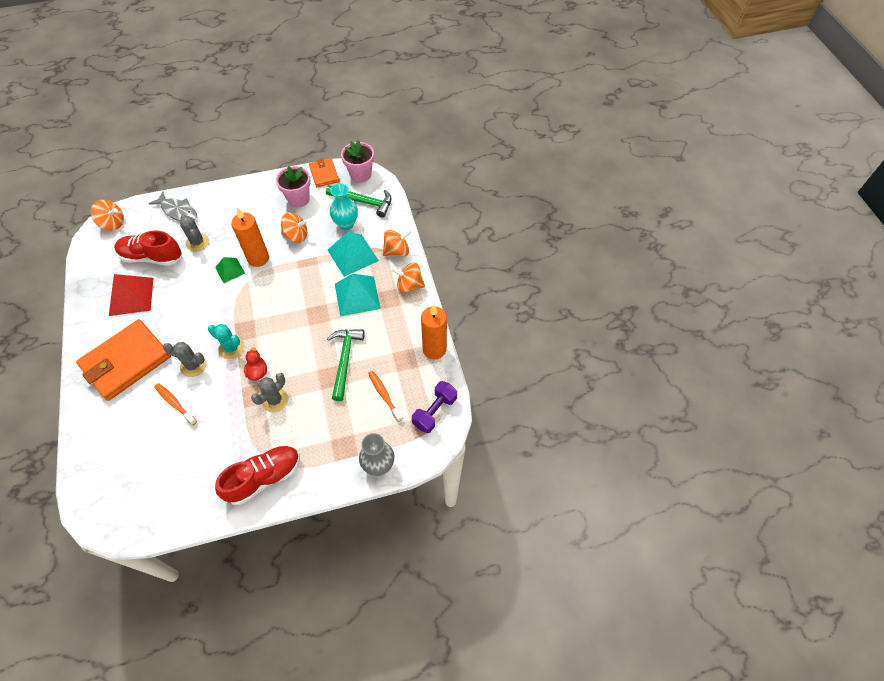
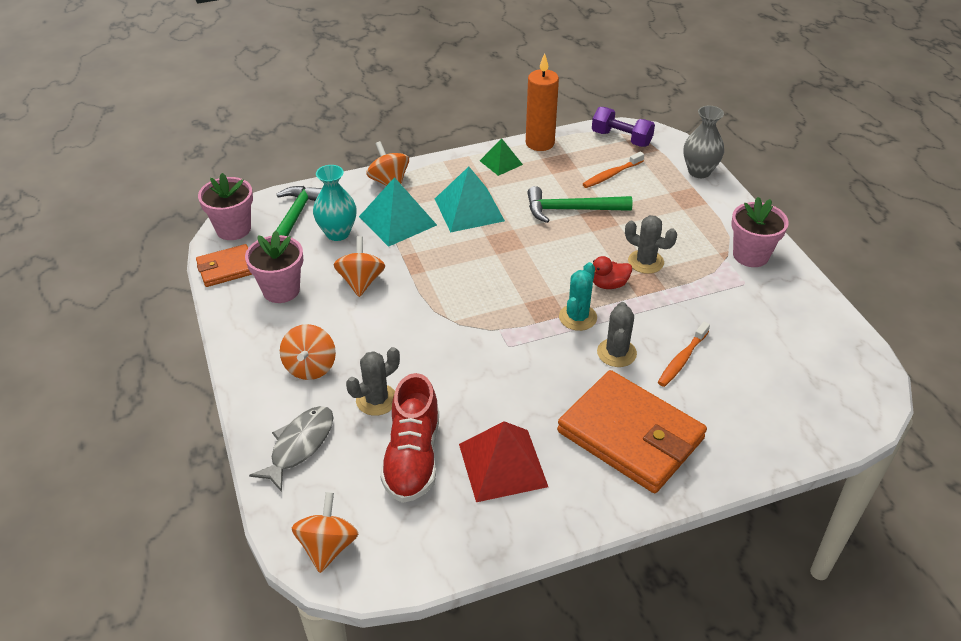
camera: 95 degrees left, 15 degrees down
(230, 270) = (435, 346): green pyramid -> green pyramid (501, 162)
(258, 258) = (408, 317): orange candle -> none
(264, 478) = (750, 255): red shoe -> pink flower pot
(409, 285) = (447, 167): orange spinning top -> orange spinning top (310, 367)

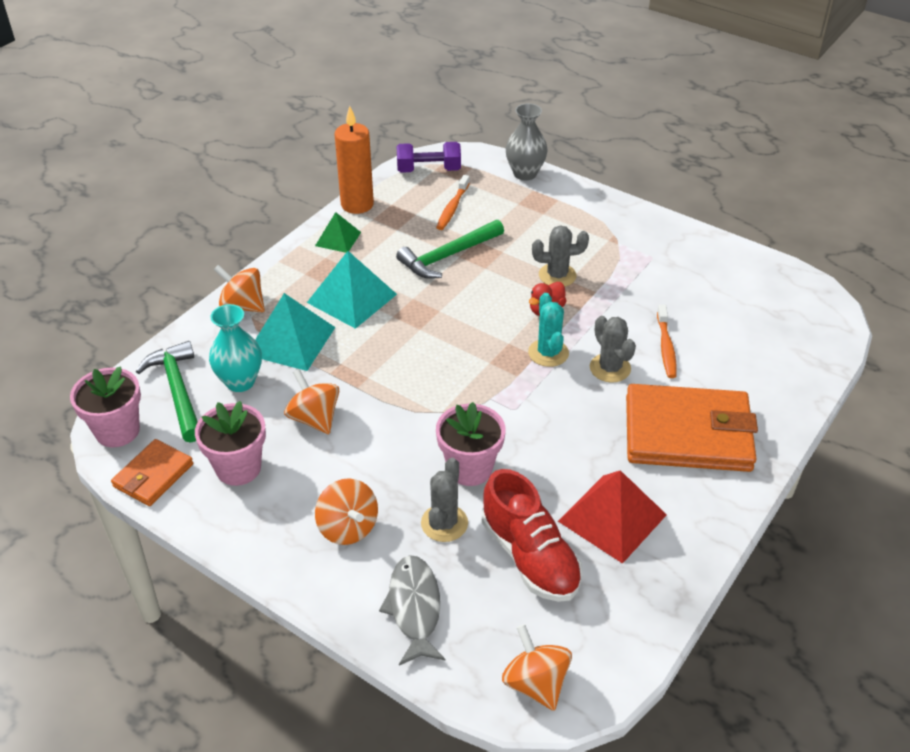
camera: 35 degrees left, 0 degrees up
(750, 255) = (634, 231): pink flower pot -> pink flower pot (470, 468)

